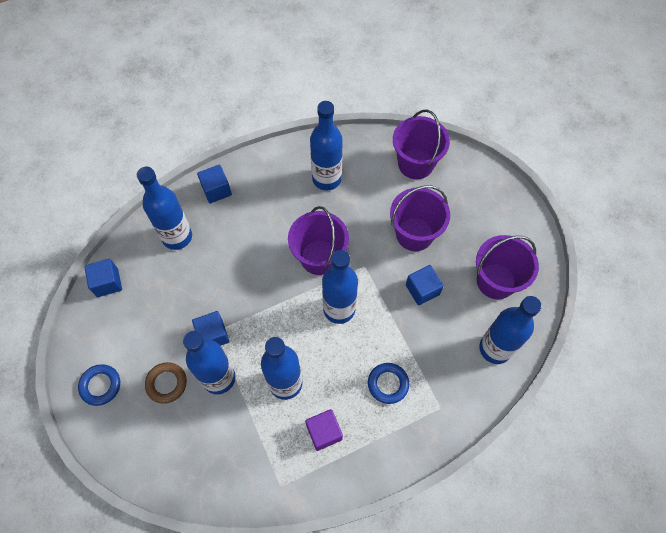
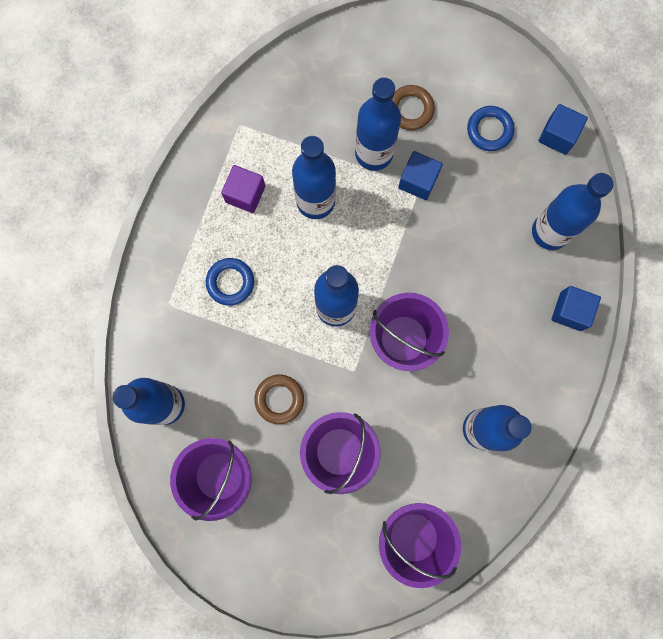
camera: 135 degrees right, 15 degrees up
(100, 385) = (460, 58): blue ring -> blue ring (489, 130)
(422, 290) = (279, 399): blue cube -> brown ring

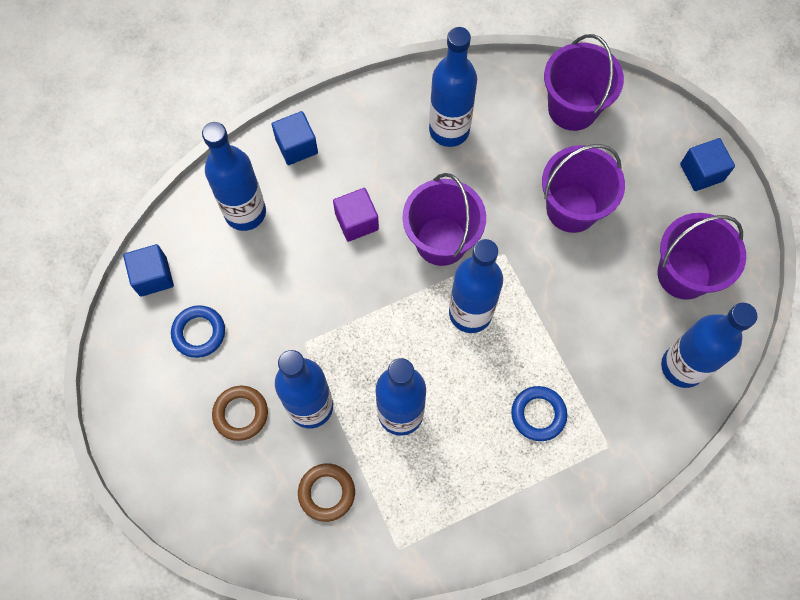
camera: 135 degrees left, 10 degrees down
(245, 194) = (454, 479): purple cube -> purple cube (357, 222)
(279, 399) = (583, 286): brown ring -> brown ring (326, 493)
(418, 181) = (300, 348): blue cube -> blue cube (701, 172)

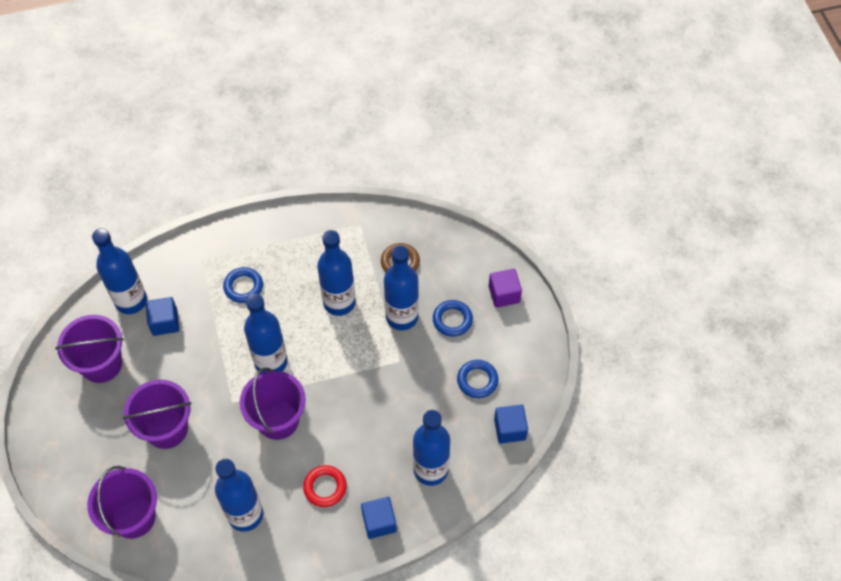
camera: 170 degrees left, 10 degrees down
(241, 414) = (452, 320): brown ring -> blue ring
(357, 222) = (341, 447): purple cube -> purple cube (504, 294)
(366, 173) = (325, 487): none -> red ring
(701, 172) = (51, 441): blue cube -> blue cube (165, 322)

